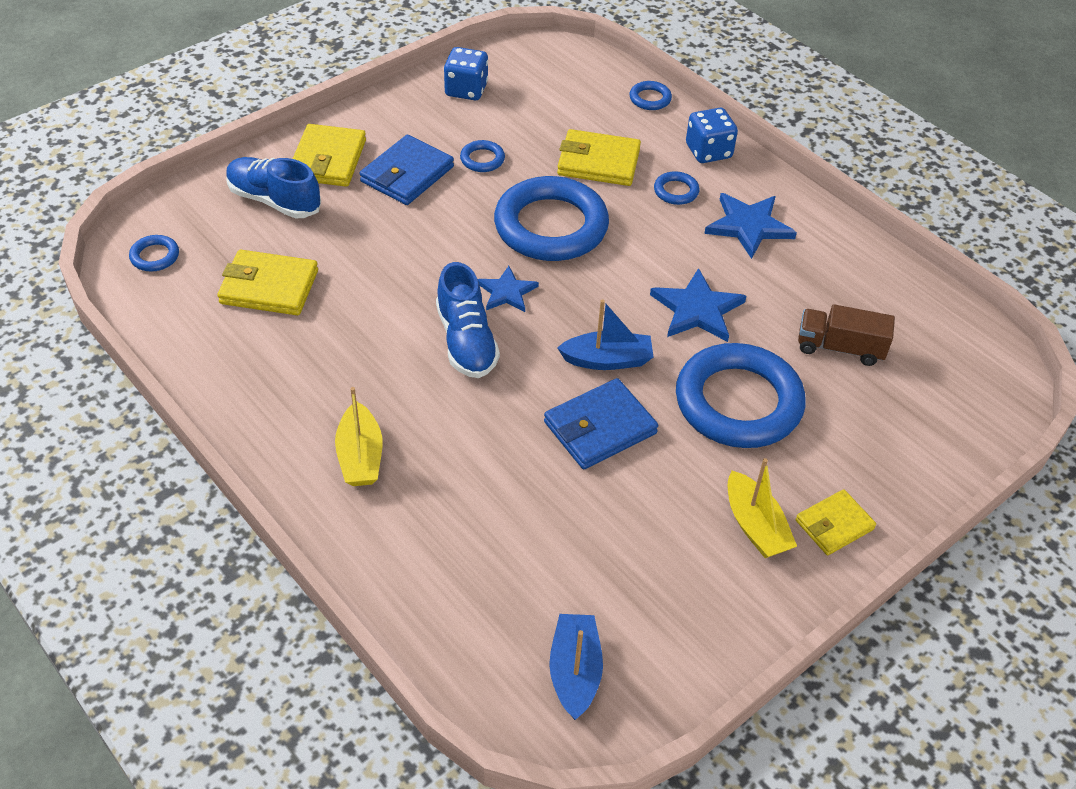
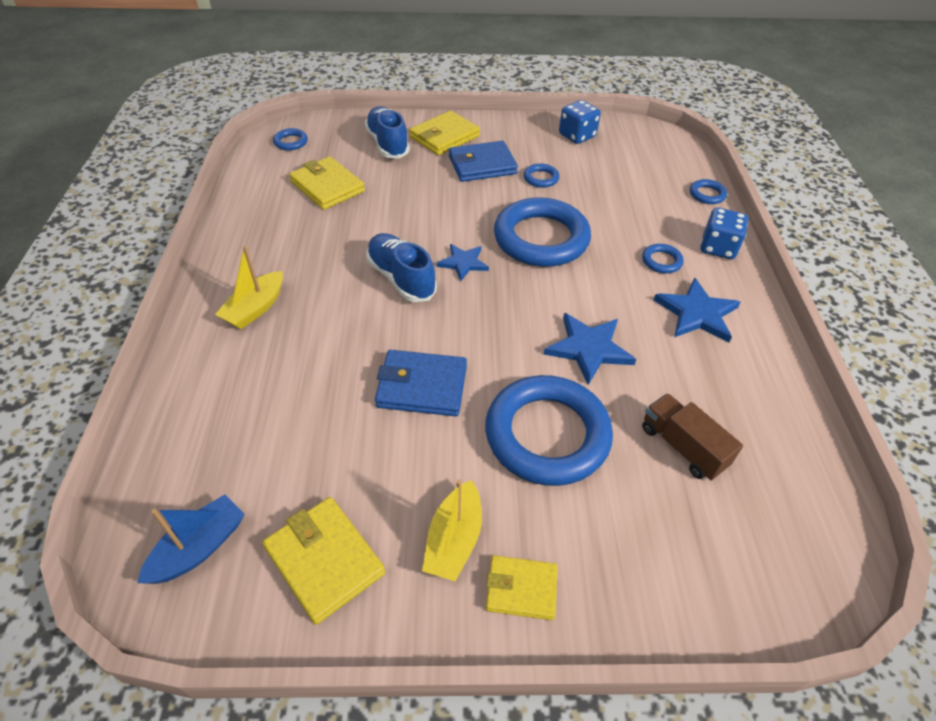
camera: 40 degrees right, 0 degrees up
(466, 341) = (401, 278): blue shoe -> blue shoe turned 120 degrees clockwise
(598, 162) = (621, 216): yellow wallet -> yellow wallet (324, 560)
(607, 360) = (481, 344): blue boat -> none

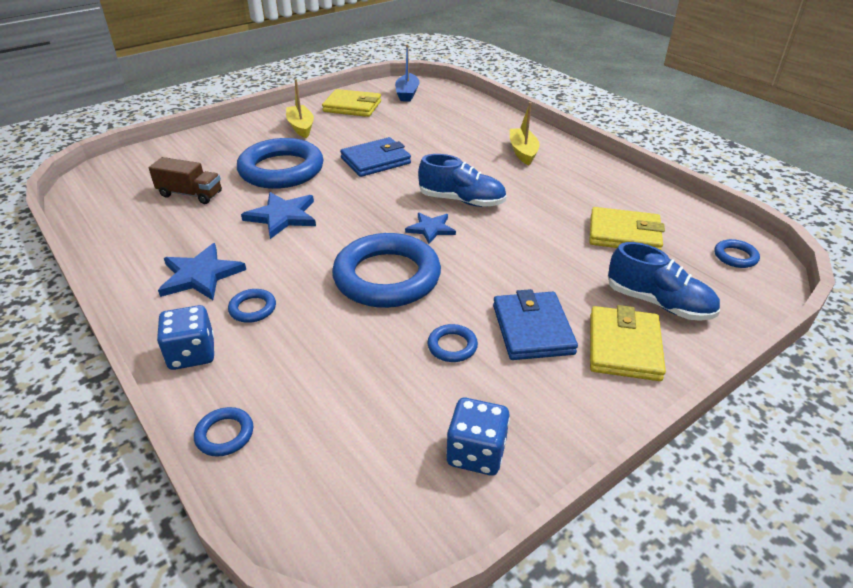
camera: 145 degrees right, 10 degrees down
(482, 165) = (532, 329): blue wallet -> blue wallet turned 45 degrees counterclockwise
(521, 589) = (257, 127): yellow wallet -> none

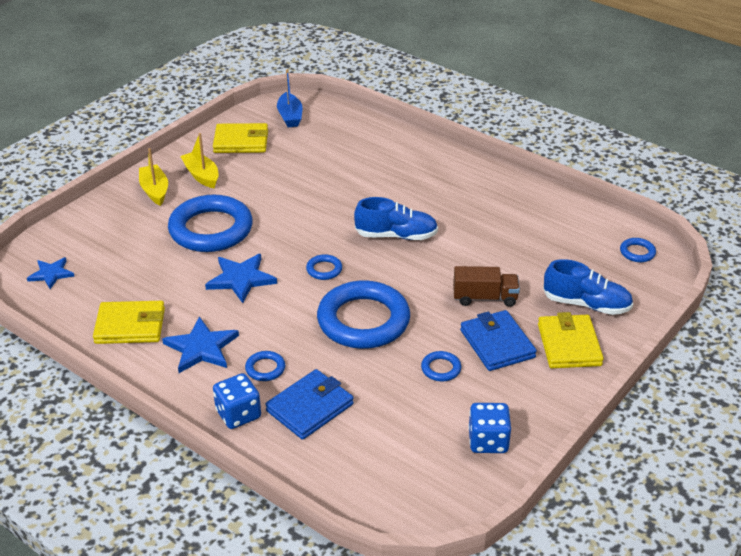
camera: 15 degrees left, 0 degrees up
(190, 194) = (138, 270): brown truck -> brown truck (485, 298)
(224, 434) = (302, 466): blue ring -> blue ring (324, 270)
(376, 161) = (297, 205): blue wallet -> blue wallet (310, 407)
(431, 229) = (380, 269): blue star -> blue star (51, 274)
(523, 152) = (432, 173): yellow boat -> yellow boat (155, 190)
(624, 234) = (545, 246): yellow wallet -> yellow wallet (130, 326)

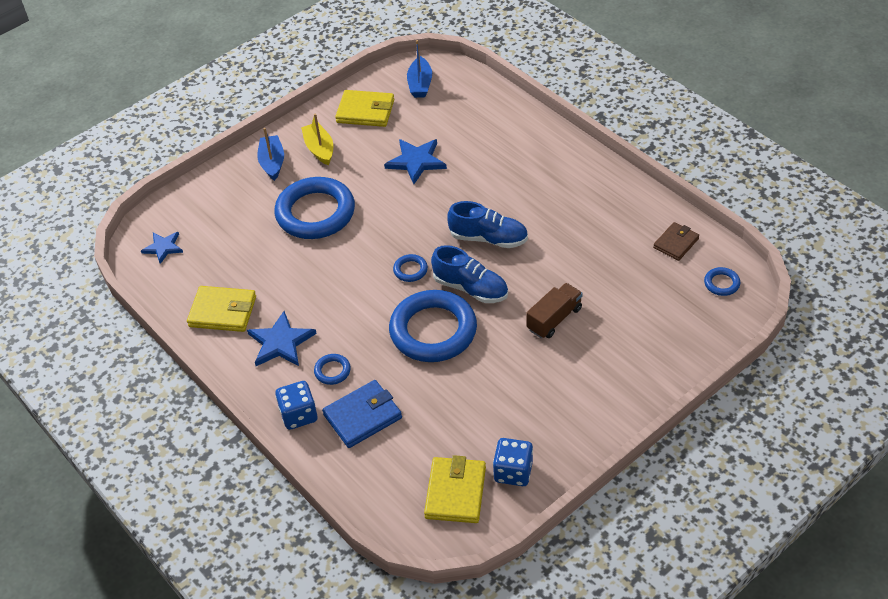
camera: 15 degrees right, 10 degrees up
(155, 190) = (272, 163): yellow boat -> blue boat
(241, 279) = (331, 272): blue star -> blue star (416, 161)
(441, 369) = (491, 391): blue ring -> none
(485, 298) = (554, 319): brown truck -> brown truck turned 60 degrees counterclockwise
(497, 344) = (551, 371): blue wallet -> none
(569, 345) = (620, 380): yellow wallet -> yellow wallet (455, 492)
(581, 223) = (676, 243): none -> brown wallet
(586, 304) = (651, 337): blue shoe -> blue shoe (471, 288)

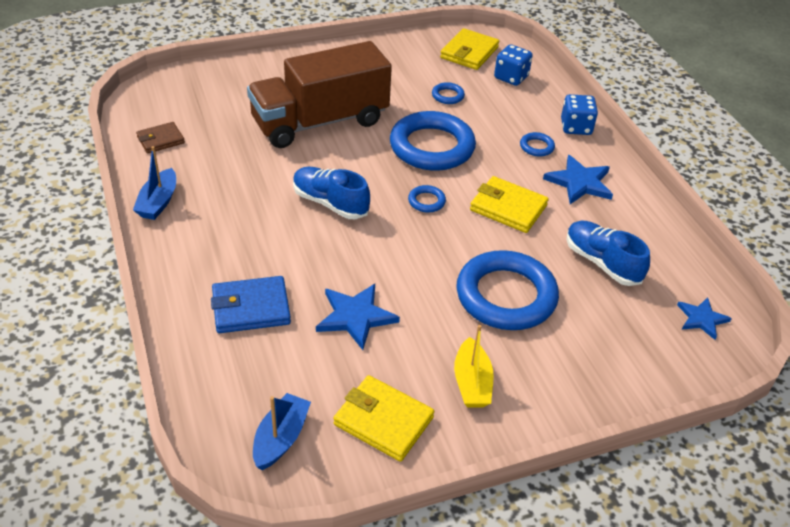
camera: 165 degrees left, 5 degrees down
(223, 312) = (635, 227): yellow wallet -> yellow wallet (508, 208)
(272, 163) = (542, 386): blue boat -> blue boat (158, 202)
(363, 416) = (521, 111): blue wallet -> blue wallet (251, 308)
(471, 288) = (377, 167): blue shoe -> blue shoe (602, 263)
(513, 472) = (421, 50): blue dice -> blue dice (511, 77)
(554, 319) = (320, 122): brown truck -> brown truck, size x2.24
(721, 283) = (158, 100): blue ring -> blue ring (447, 96)

